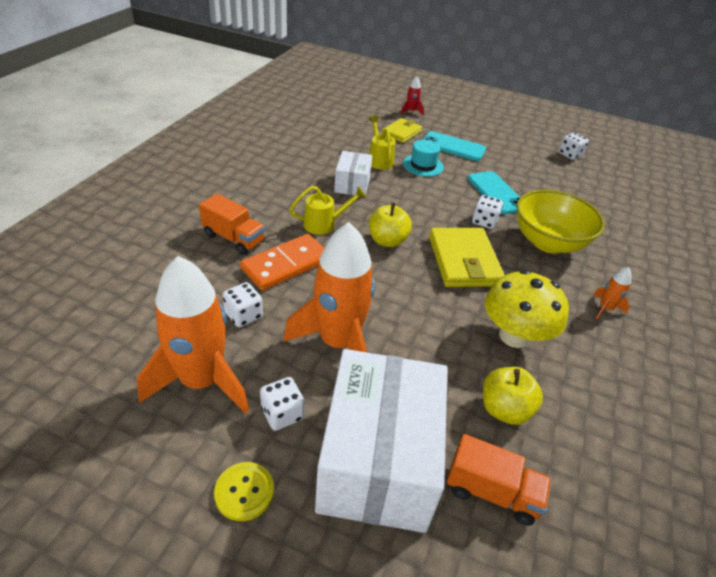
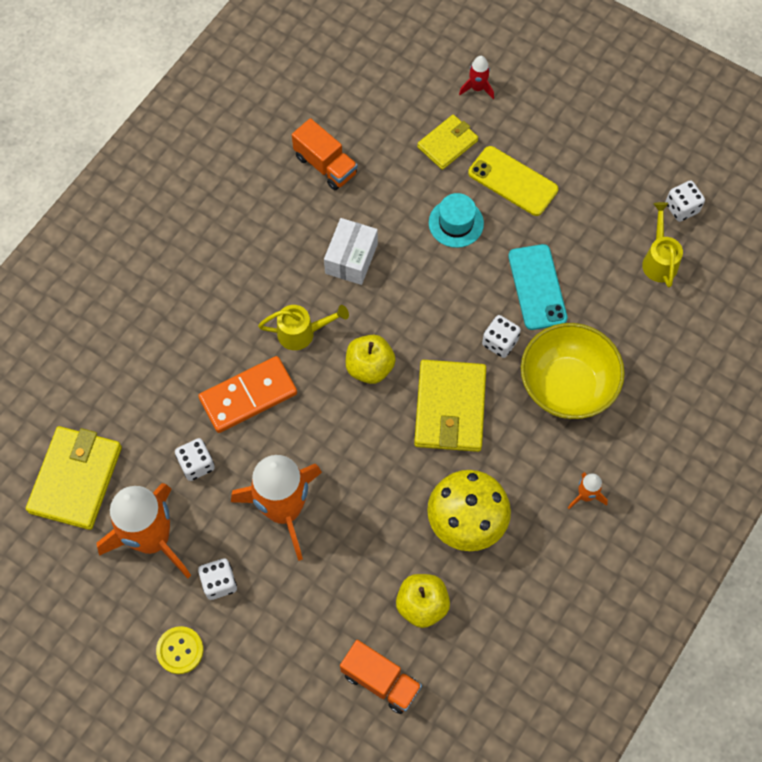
camera: 15 degrees right, 25 degrees up
(115, 337) = (76, 479): none -> yellow wallet
(234, 238) = (196, 349): orange truck -> orange truck (325, 165)
(378, 460) = (292, 638): white box -> none
(379, 159) = (399, 207): yellow watering can -> yellow watering can (659, 260)
(453, 147) = (512, 181): turquoise phone -> yellow phone

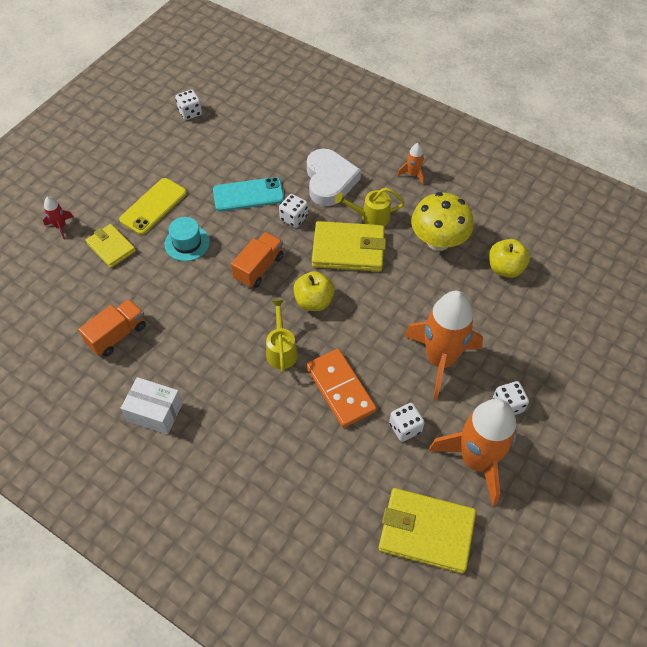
camera: 90 degrees left, 10 degrees down
(180, 650) = (568, 433): yellow button -> none
(351, 259) = (213, 314): white box -> white box (155, 412)
(380, 680) = (566, 294): orange truck -> orange truck (259, 268)
(566, 386) = (329, 181): yellow bowl -> white heart
(659, 260) = (231, 127): yellow watering can -> yellow watering can (371, 217)

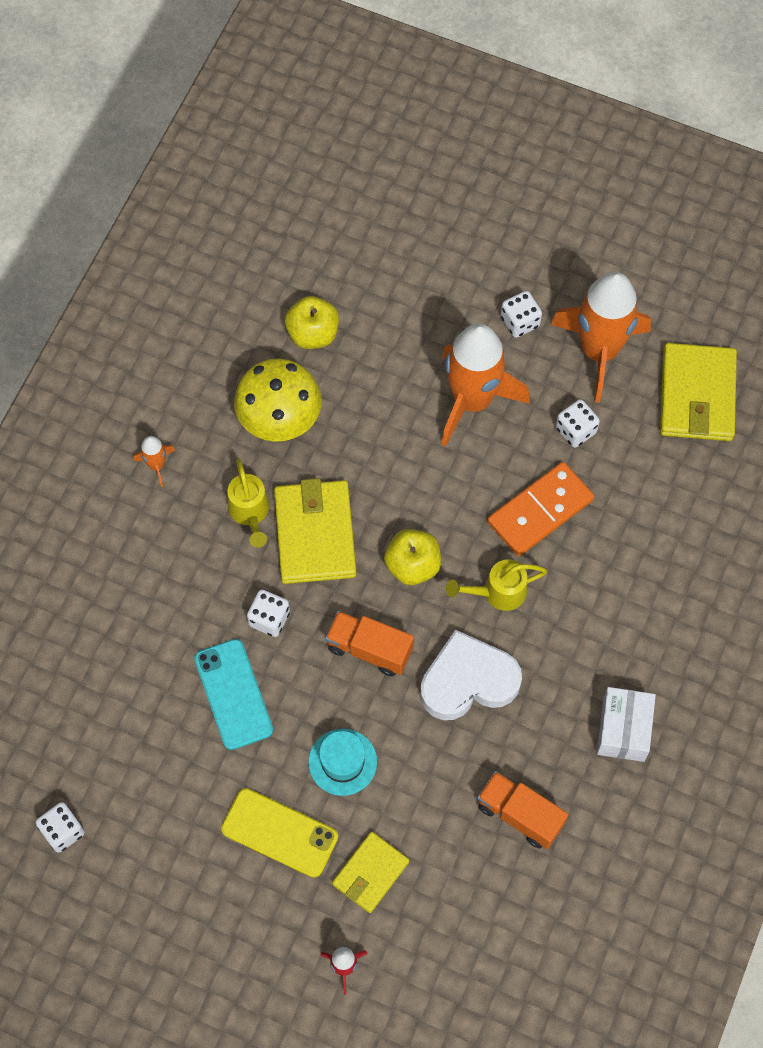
camera: 100 degrees left, 10 degrees up
(329, 181) = (187, 580): white heart -> white heart (468, 681)

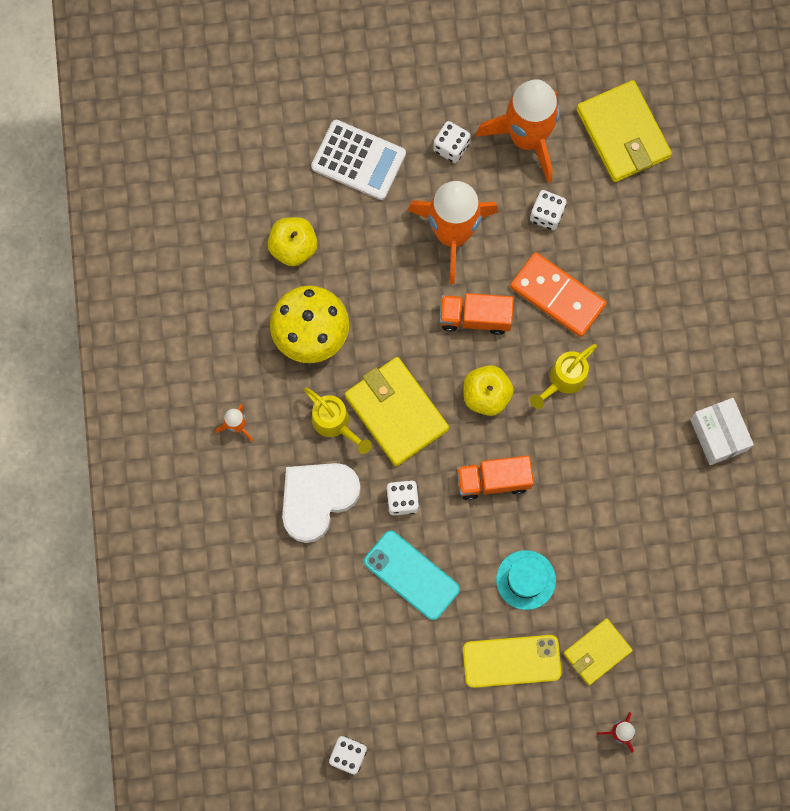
camera: 30 degrees left, 10 degrees up
(370, 873) = (597, 652): yellow wallet -> yellow wallet turned 45 degrees clockwise
(423, 288) = (358, 160): none -> white calculator
(468, 681) = (582, 463): white heart -> white heart (317, 499)
(520, 815) = (680, 544): orange truck -> orange truck (475, 317)
(540, 511) = (557, 296): orange domino -> orange domino turned 75 degrees counterclockwise

